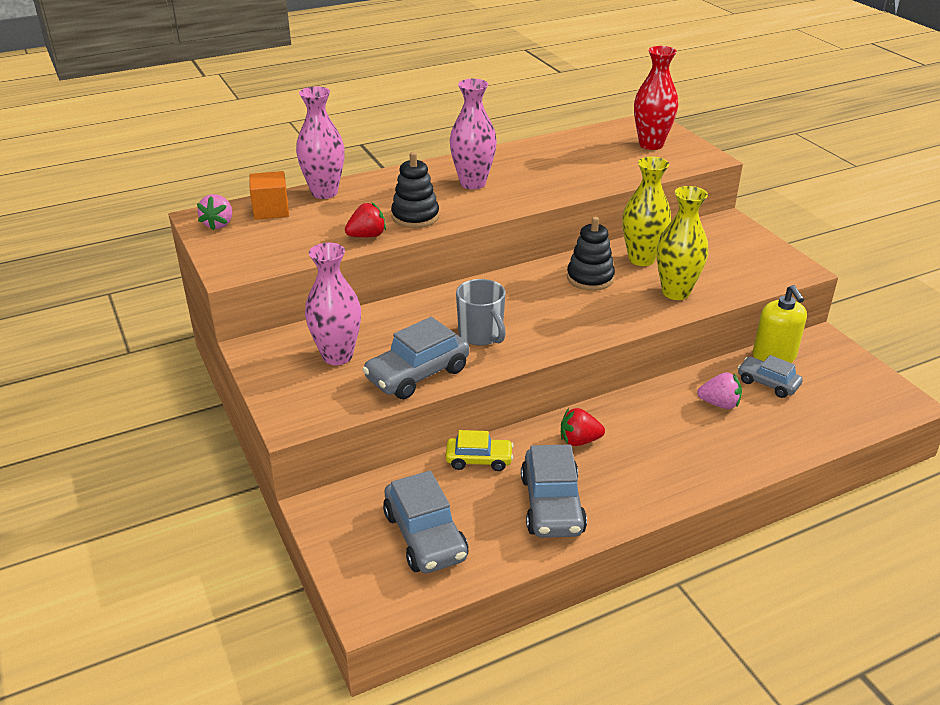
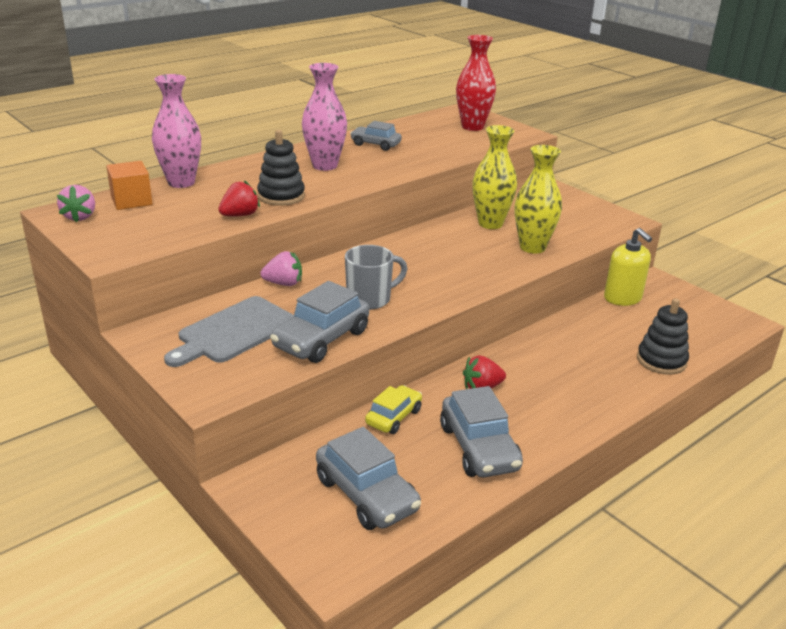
camera: 15 degrees left, 5 degrees down
(337, 356) = (233, 332): pink vase -> grey cutting board
(479, 460) = (394, 417): yellow car -> yellow car turned 45 degrees counterclockwise
(481, 335) = (370, 299): grey mug -> grey mug turned 75 degrees counterclockwise
(590, 278) = (451, 242): black stacking toy -> black stacking toy (661, 360)
(719, 404) = (593, 341): pink strawberry -> pink strawberry (284, 283)
(767, 383) = (627, 320): grey car -> grey car (375, 144)

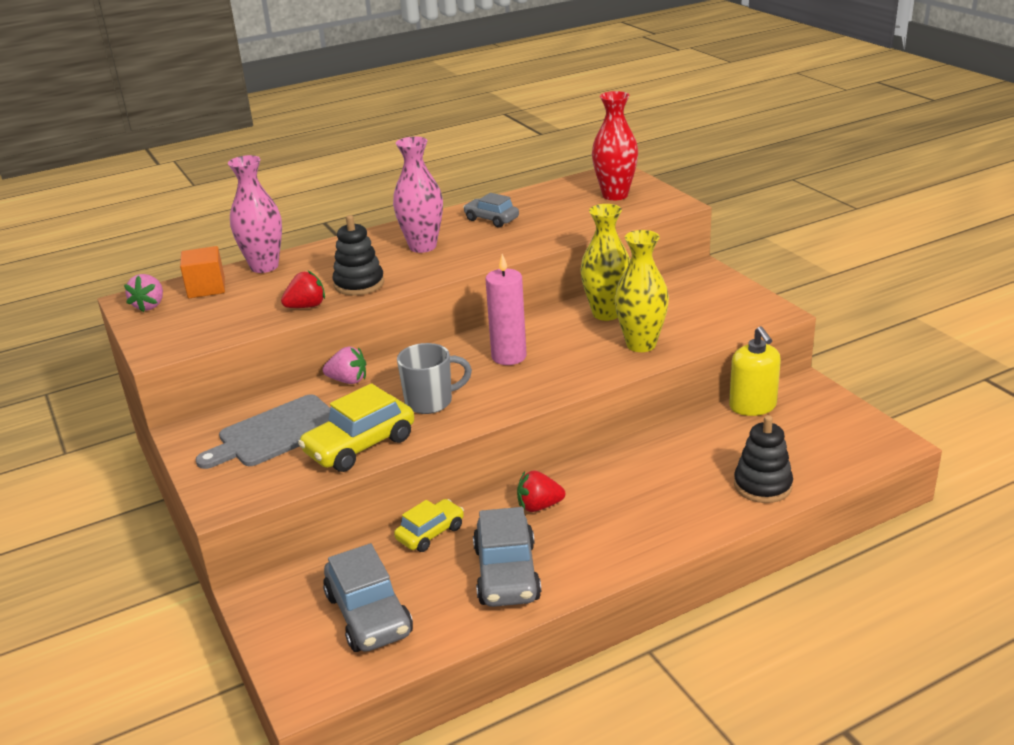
camera: 15 degrees right, 0 degrees up
(321, 339) = (360, 445): grey car -> yellow car
(423, 259) = (509, 356): none -> pink candle

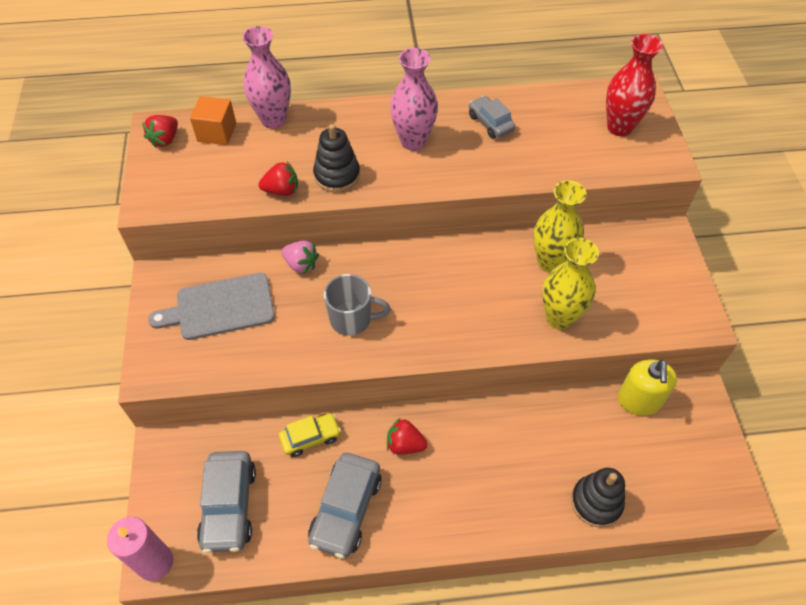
camera: 20 degrees right, 25 degrees up
(149, 306) = (165, 140): pink strawberry -> red strawberry
(360, 445) = (275, 351): yellow car -> none
(509, 356) = (441, 287): pink candle -> pink candle (155, 562)

